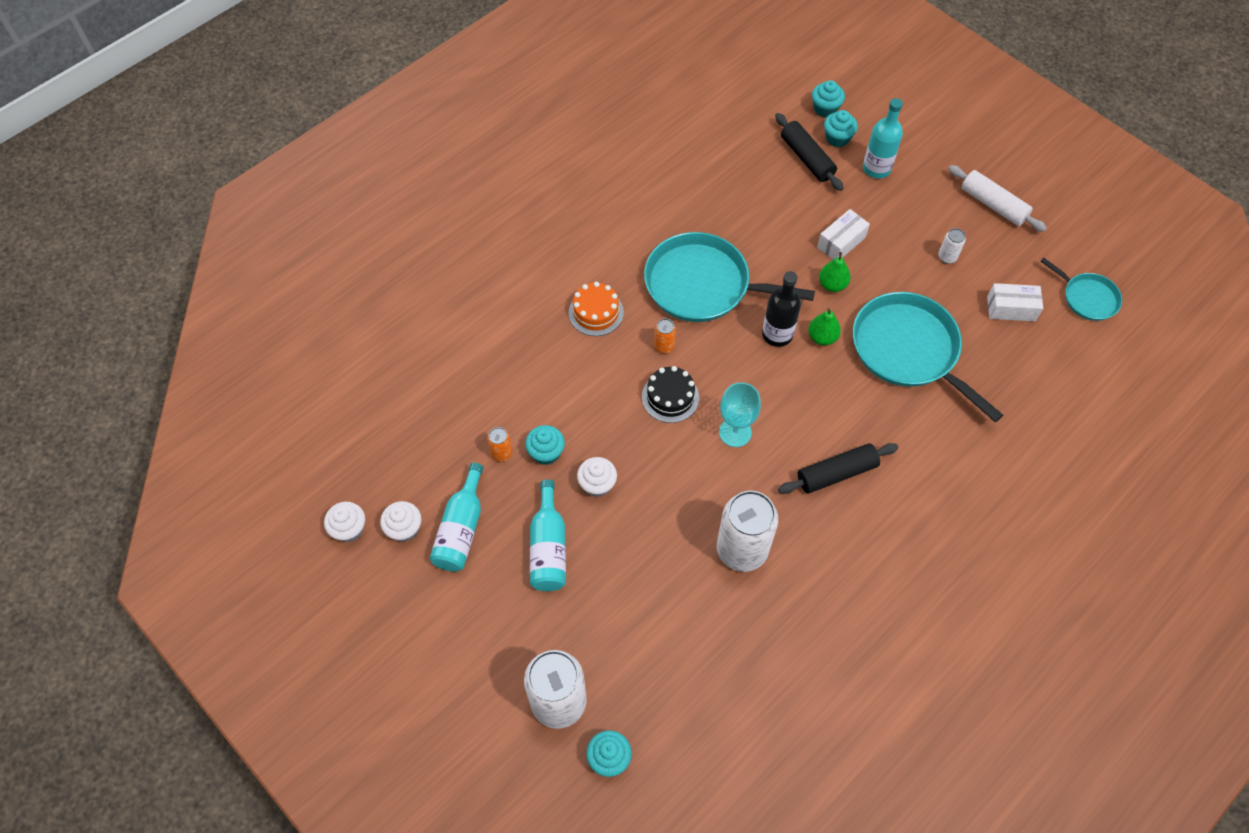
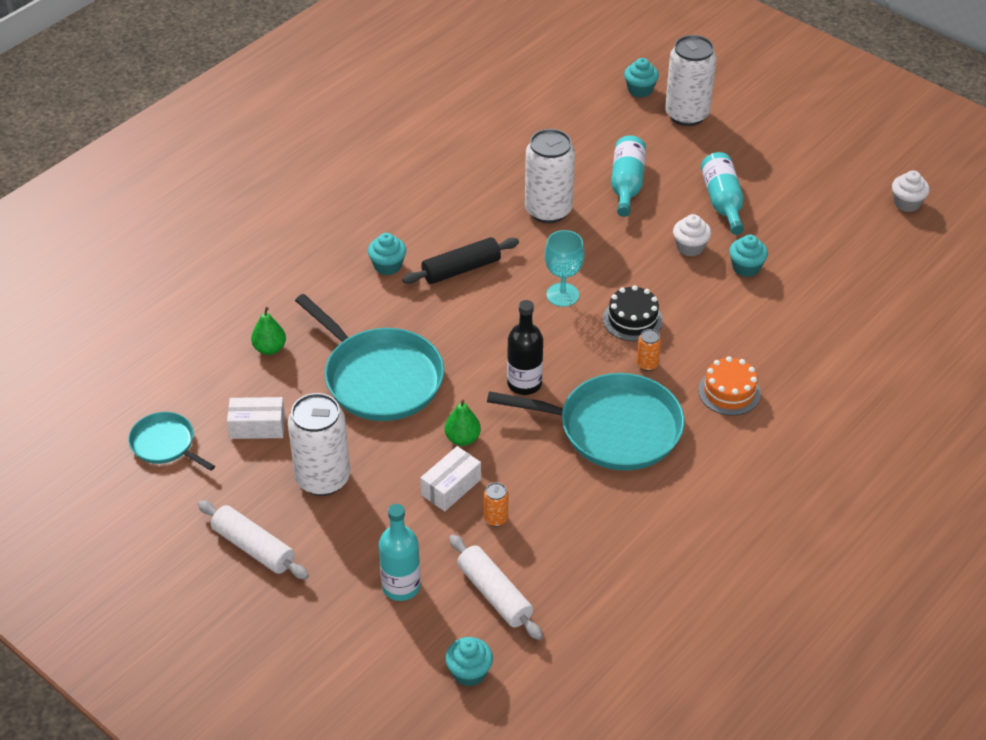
camera: 175 degrees right, 15 degrees down
(404, 529) = (857, 206): white cupcake -> none
(461, 529) = (806, 209): turquoise bottle -> turquoise bottle (627, 184)
(501, 453) = (789, 264): orange can -> orange can (496, 519)
(807, 158) = (494, 594): black rolling pin -> white rolling pin
(822, 337) = (474, 384): green pear -> green pear (270, 348)
(837, 138) = (452, 627): turquoise cupcake -> turquoise cupcake (388, 266)
(947, 257) = (323, 479): white can -> white can, size x2.32

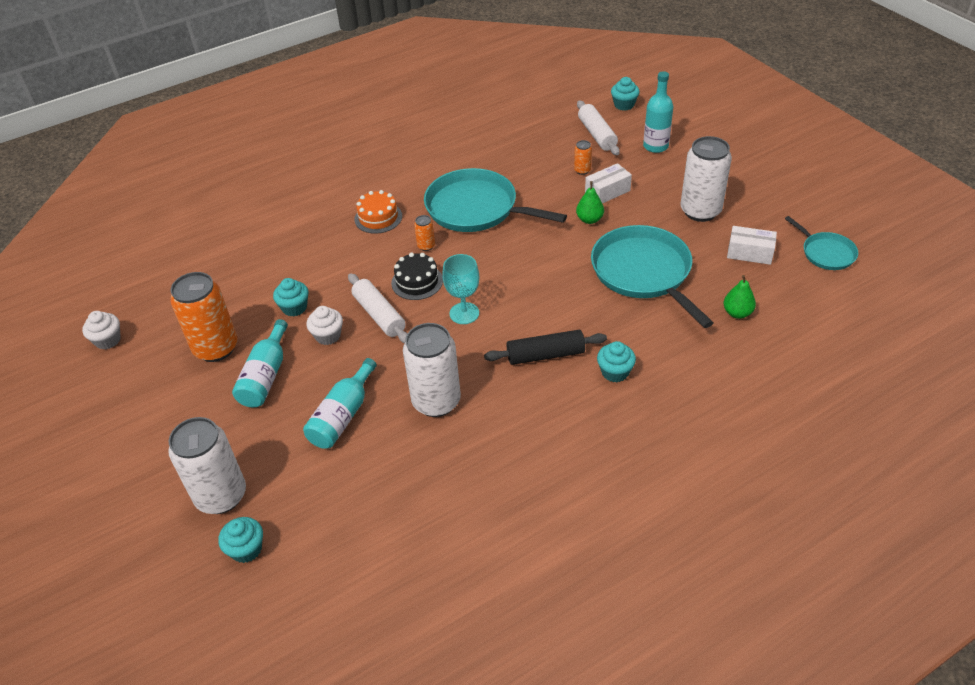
camera: 160 degrees left, 0 degrees up
(253, 548) = (754, 179): white rolling pin -> white rolling pin (379, 315)
(524, 383) = (528, 248): black bottle -> none
(792, 216) = (216, 348): none -> orange can

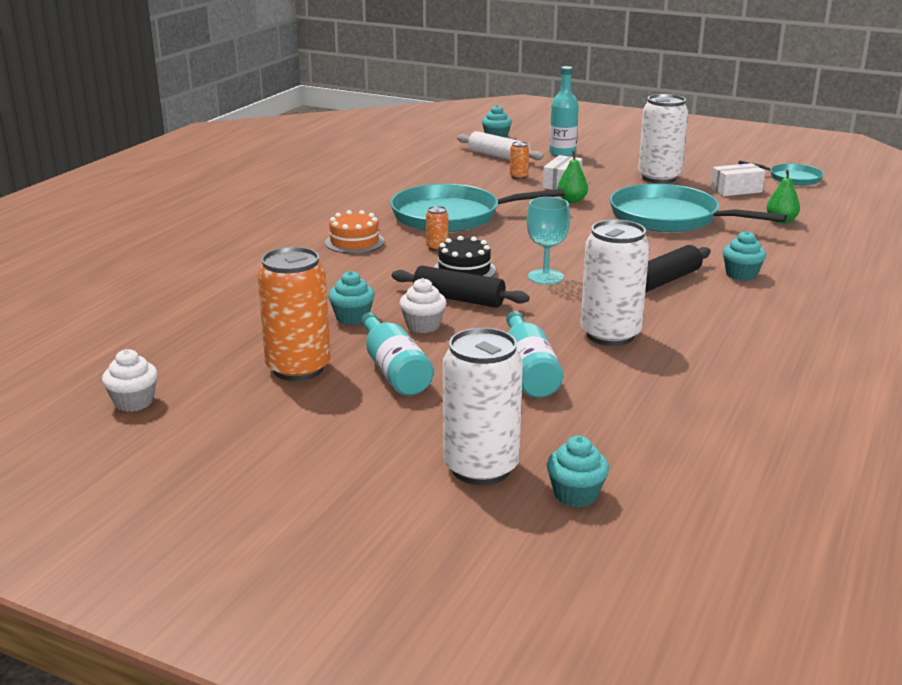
camera: 35 degrees left, 20 degrees down
(379, 315) = (459, 299): white rolling pin -> black rolling pin

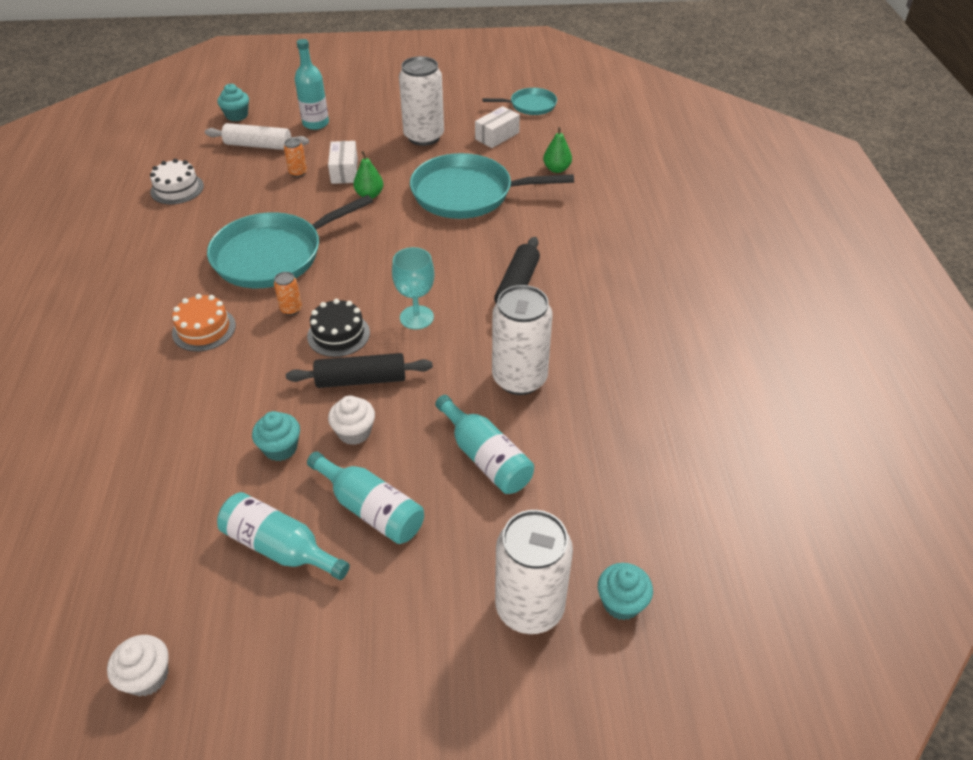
camera: 30 degrees left, 20 degrees up
(298, 368) = (280, 547): orange can -> turquoise bottle
(407, 167) = (177, 189): none -> white cake
(741, 274) = (570, 255): turquoise cupcake -> none

